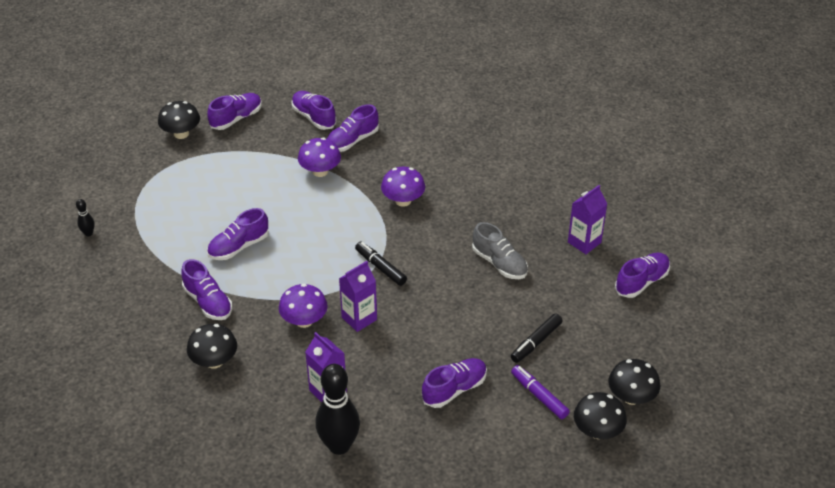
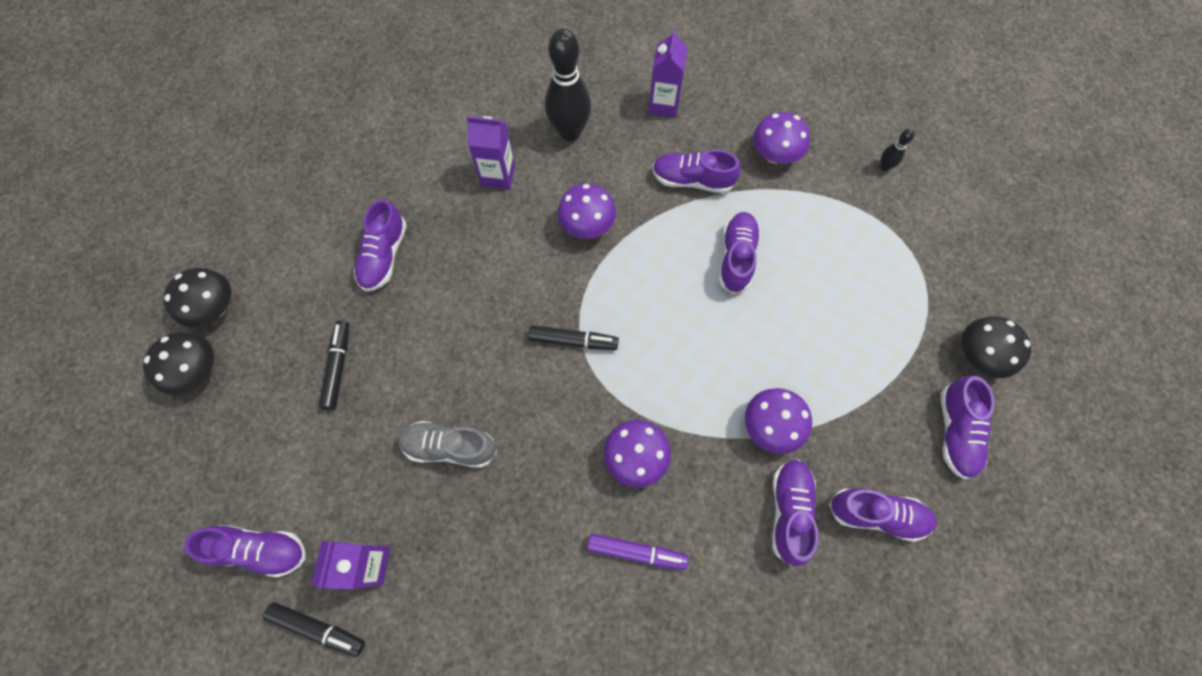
camera: 140 degrees right, 25 degrees up
(139, 282) = (774, 155): none -> purple mushroom
(214, 361) = (622, 134): black mushroom -> none
(339, 446) = (444, 138): black bowling pin -> black bowling pin (569, 132)
(359, 318) = (538, 265): purple carton -> purple carton (663, 105)
(539, 396) = (296, 306): purple marker -> purple marker (636, 552)
(629, 234) = (318, 628): none -> black marker
(641, 282) = (261, 550): purple shoe -> purple shoe turned 90 degrees counterclockwise

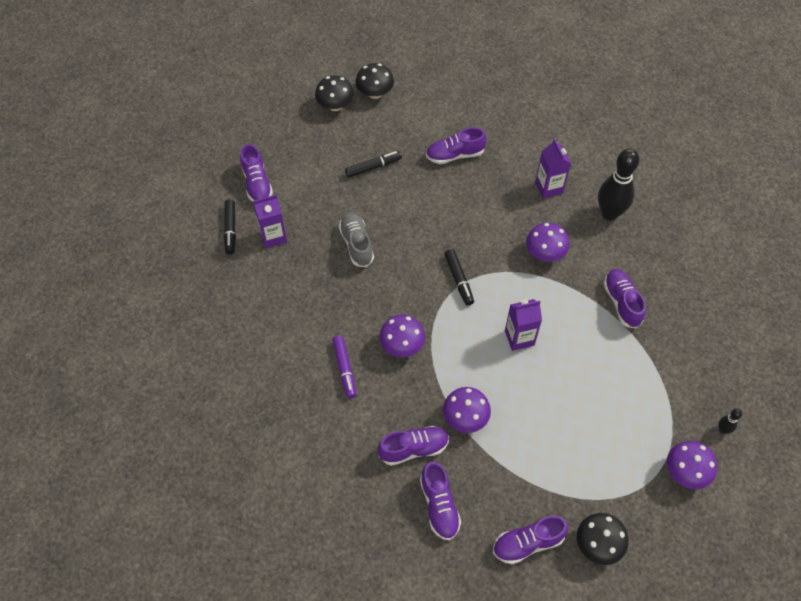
camera: 65 degrees right, 10 degrees down
(663, 105) = (673, 261): purple carton -> purple carton (519, 338)
(736, 257) = (578, 353): purple shoe -> none
(774, 155) = (680, 348): purple mushroom -> purple mushroom (685, 472)

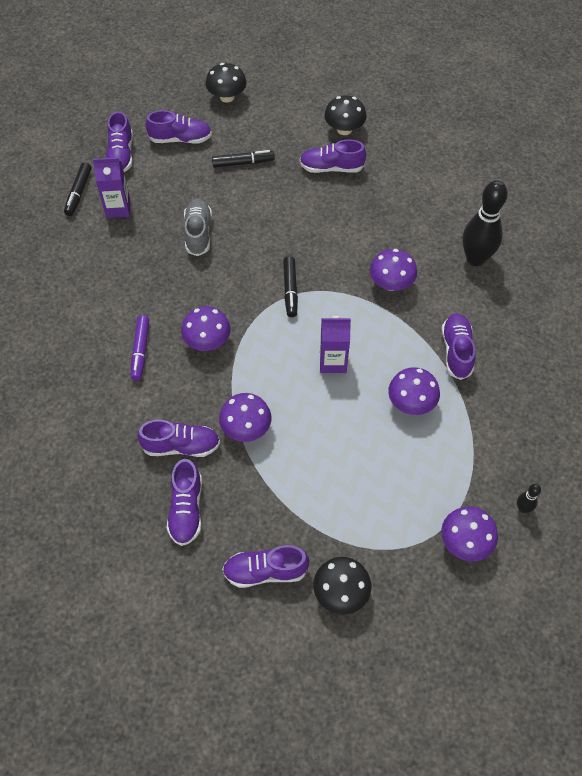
camera: 15 degrees right, 0 degrees up
(307, 156) = (180, 139): none -> purple shoe
(375, 93) = (271, 93): black mushroom -> black mushroom (344, 129)
(549, 188) = (419, 220): purple carton -> none
(599, 359) = (411, 403): none -> purple mushroom

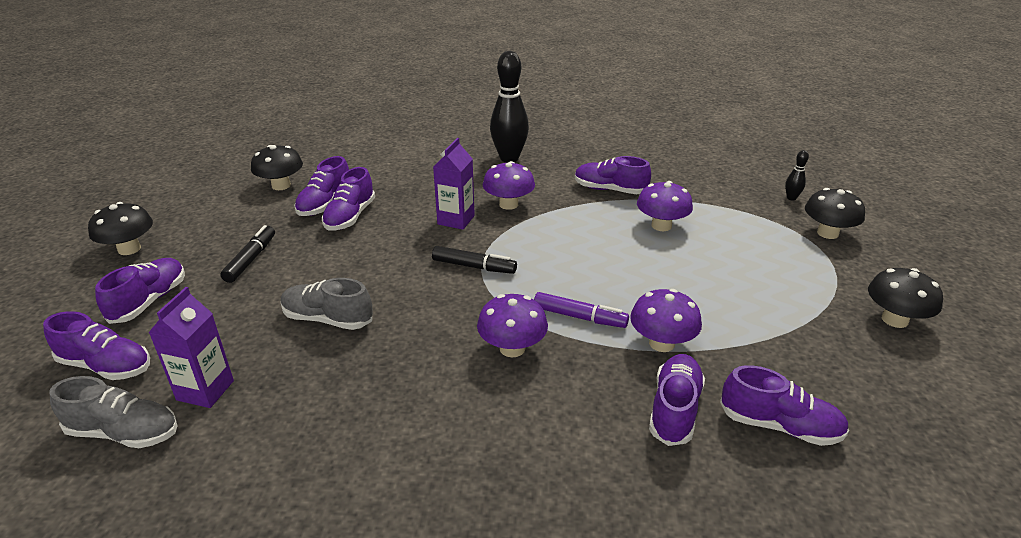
camera: 70 degrees left, 25 degrees down
(79, 193) = (124, 432): black marker -> grey shoe
(140, 351) = (492, 419): purple marker -> purple marker (579, 317)
(265, 571) = (873, 371): purple shoe -> purple shoe (350, 217)
(333, 362) = (590, 260): purple carton -> purple carton (456, 220)
(465, 542) = (827, 233): purple mushroom -> black mushroom

